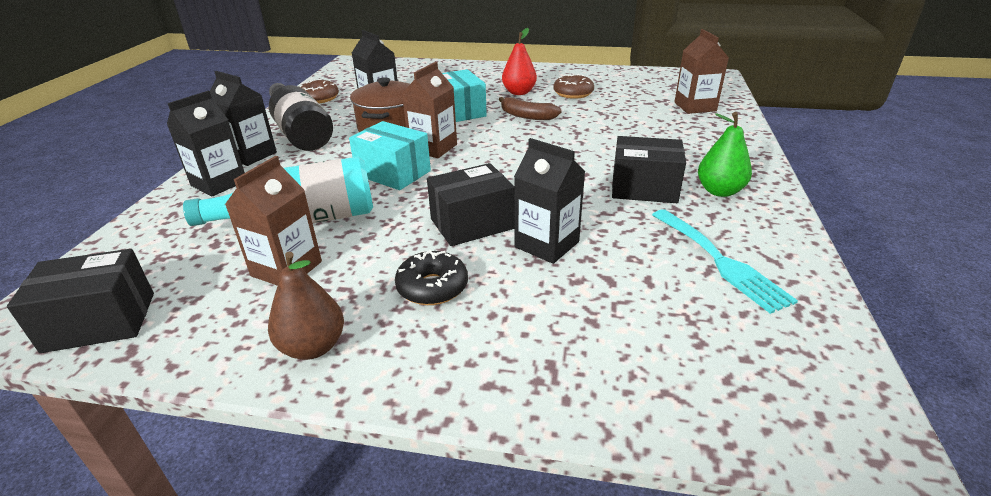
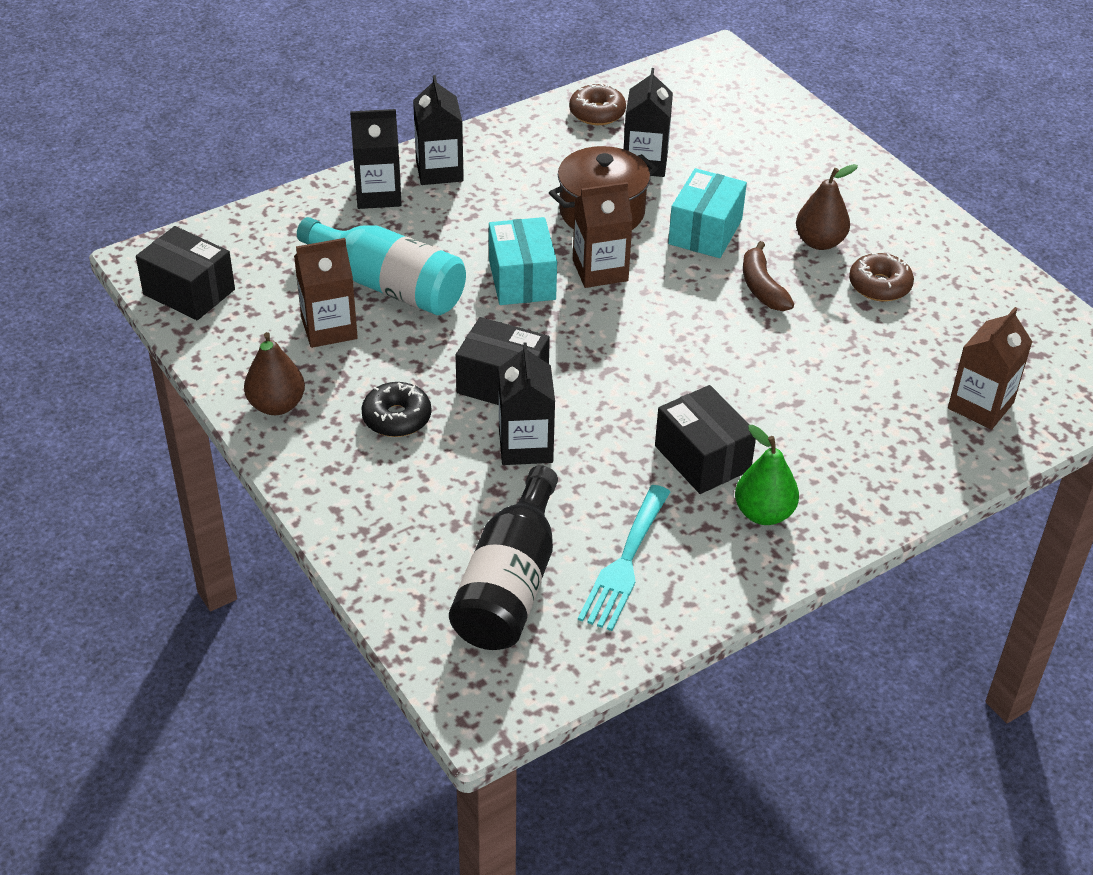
camera: 45 degrees right, 10 degrees up
(300, 132) = (515, 163): black bottle -> black bottle (510, 584)
(519, 92) = (819, 242): red pear -> brown pear

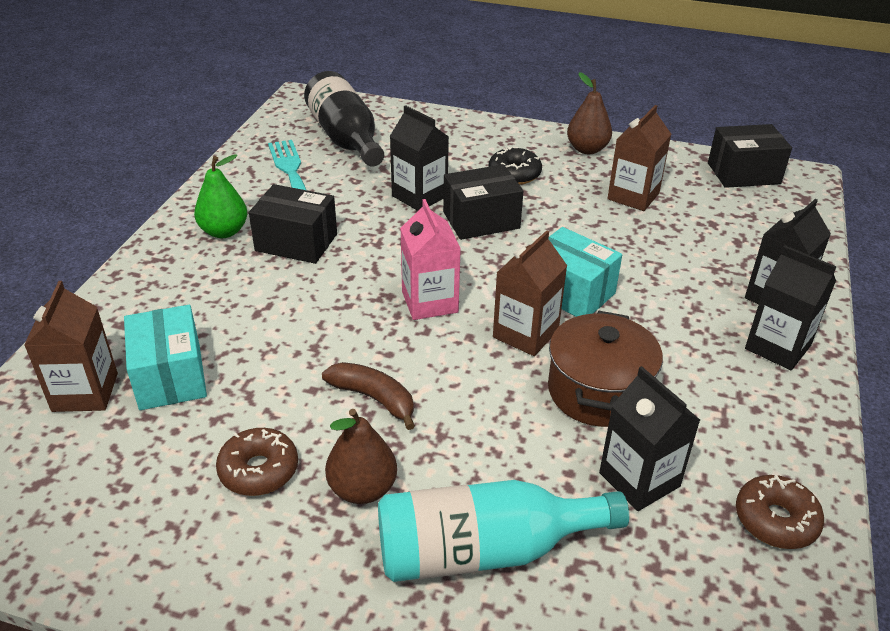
camera: 140 degrees right, 5 degrees down
(389, 285) = (646, 239): turquoise bottle -> turquoise bottle (484, 551)
(643, 333) = (429, 302): none -> pink carton
(705, 232) = (485, 428): turquoise box -> turquoise box (170, 376)

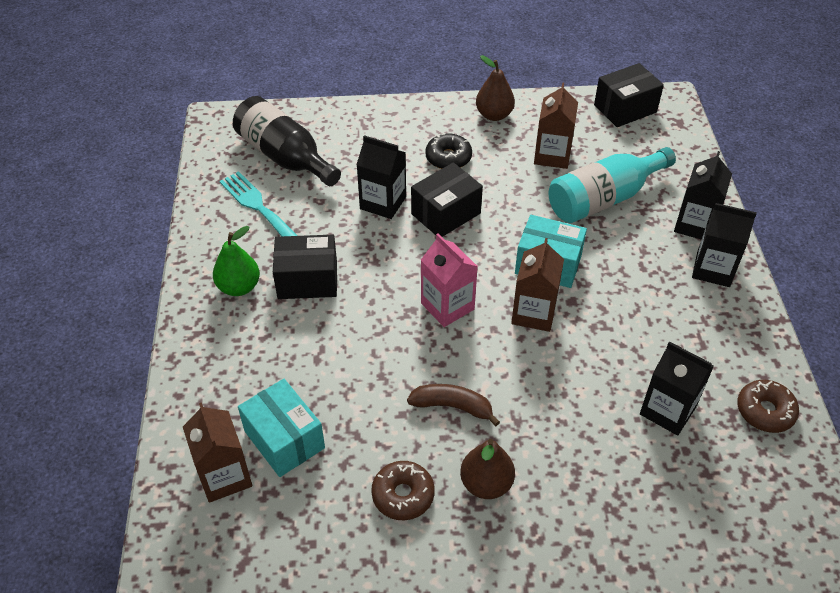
camera: 20 degrees left, 10 degrees up
(484, 551) = (593, 501): turquoise bottle -> turquoise bottle (604, 199)
(598, 391) = (608, 347): brown pot -> none

